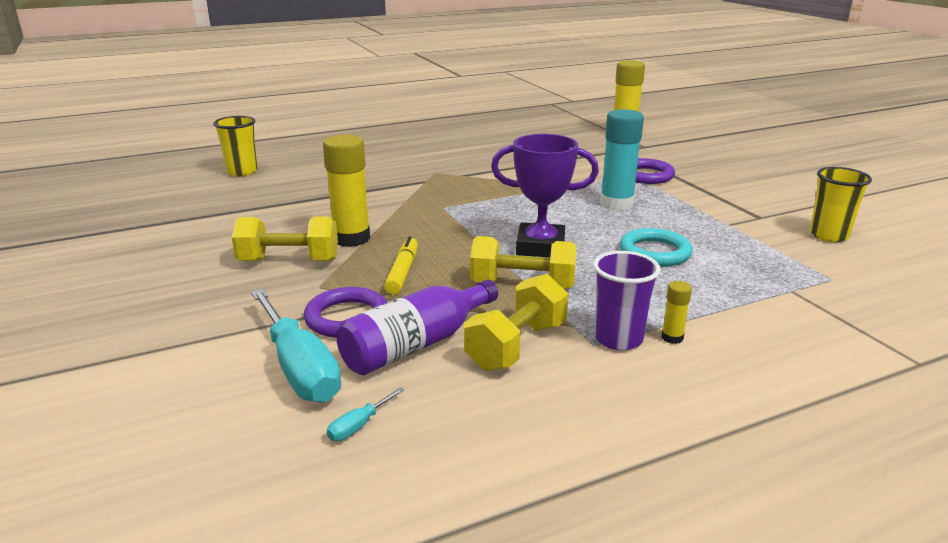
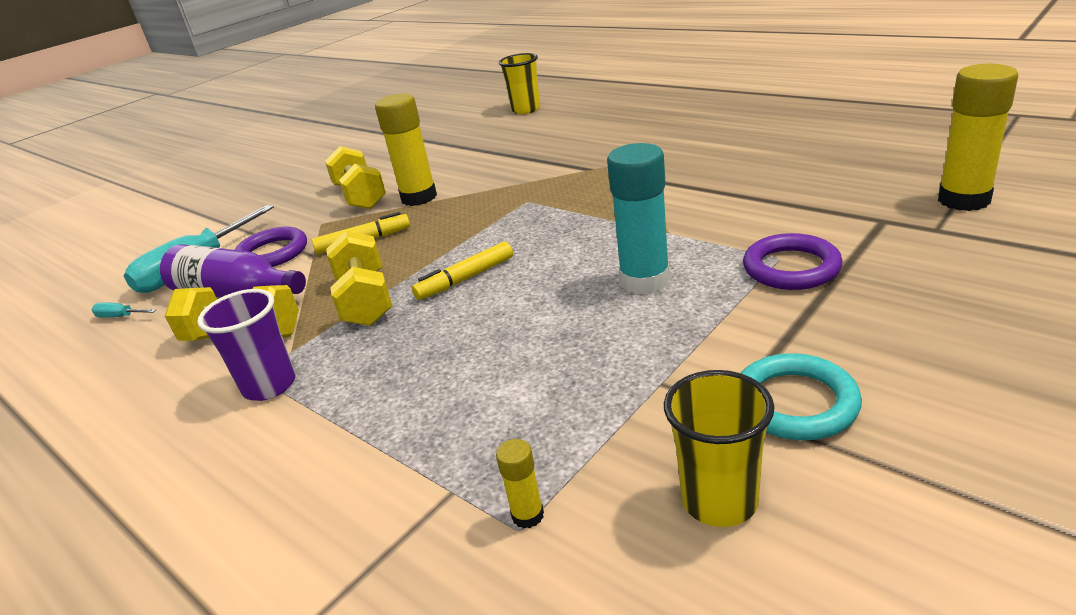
camera: 70 degrees right, 5 degrees up
(540, 247) = (465, 279): purple trophy -> yellow marker
(654, 252) = (504, 350): turquoise ring -> turquoise ring (795, 403)
(672, 338) = (281, 418): yellow glue stick -> yellow glue stick (527, 515)

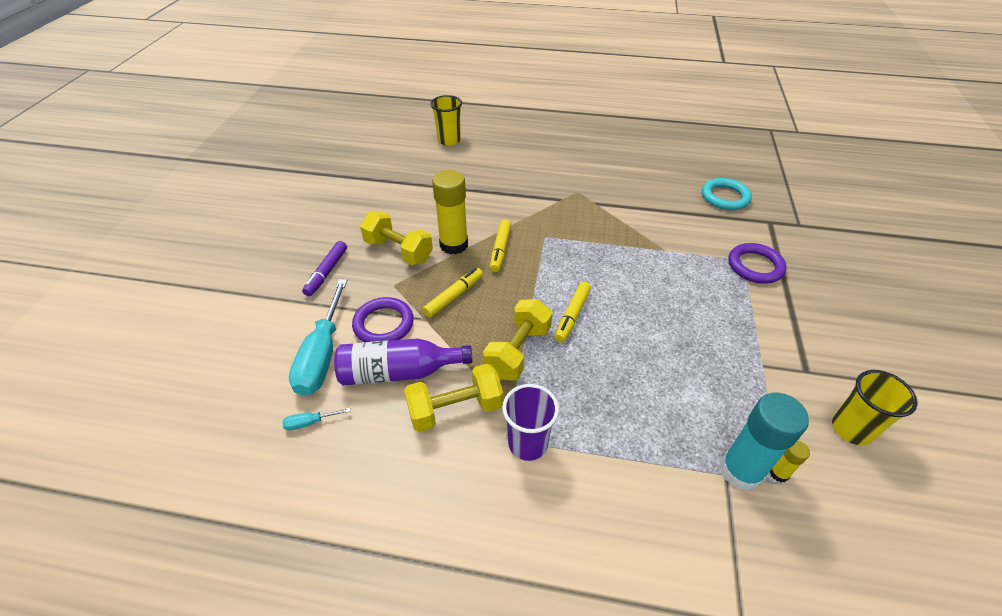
camera: 35 degrees left, 15 degrees up
(278, 205) = (327, 272): none -> purple marker
(365, 300) = (518, 351): yellow dumbbell -> yellow dumbbell turned 75 degrees clockwise
(462, 207) = (500, 249): none -> yellow marker
(645, 281) = (687, 292): turquoise glue stick -> turquoise glue stick (740, 471)
(795, 403) = (832, 359): turquoise ring -> turquoise ring (725, 197)
(963, 200) = (795, 201): yellow glue stick -> none

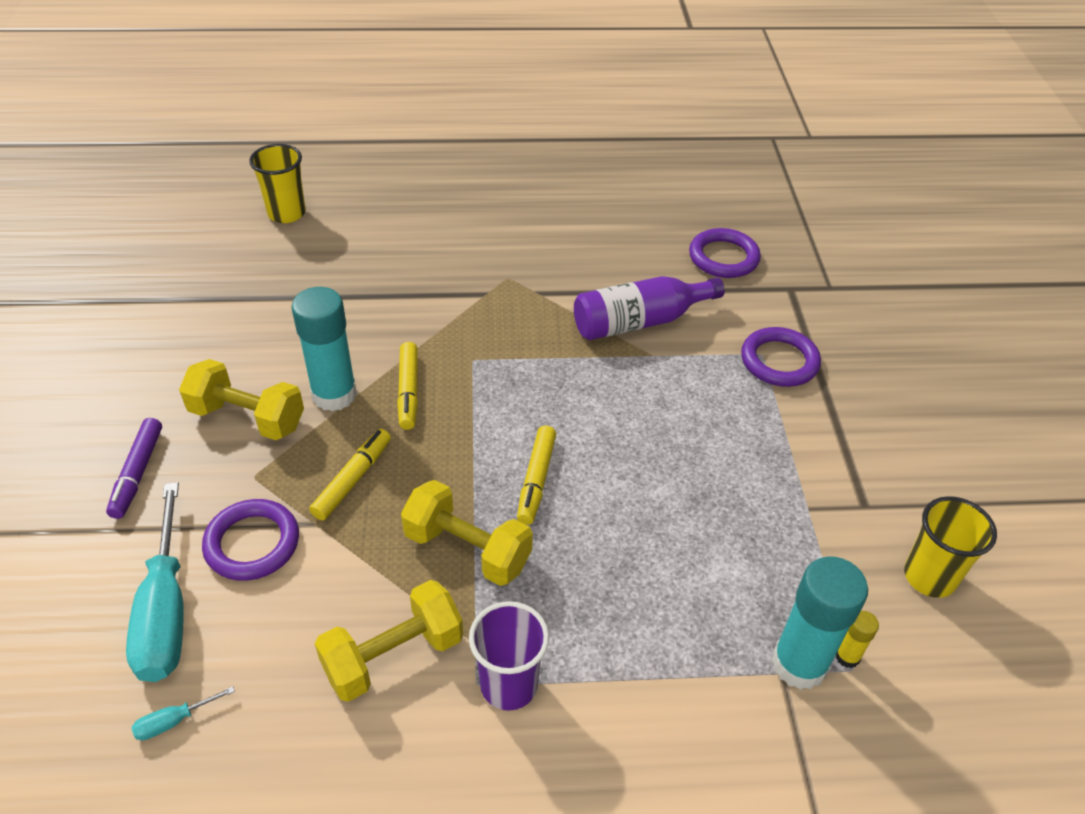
camera: 15 degrees left, 0 degrees up
(399, 372) = (295, 615): purple bottle -> purple bottle (639, 322)
(454, 245) = (334, 394): yellow glue stick -> turquoise glue stick
(518, 351) = (467, 549): yellow dumbbell -> yellow dumbbell turned 75 degrees counterclockwise
(725, 197) = (723, 257): turquoise ring -> purple ring

